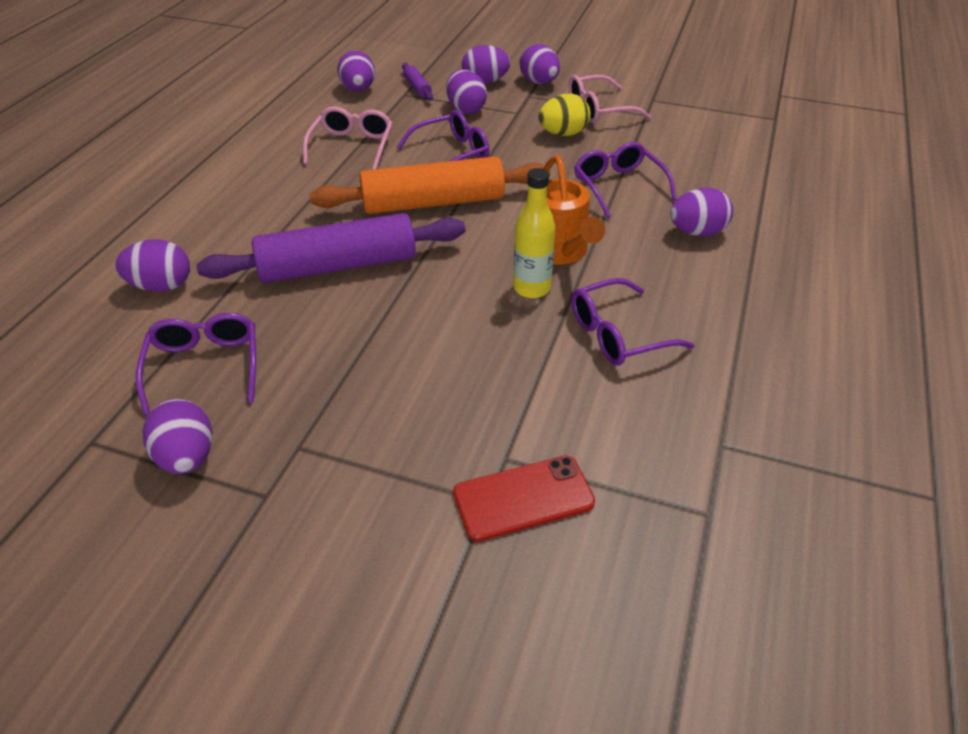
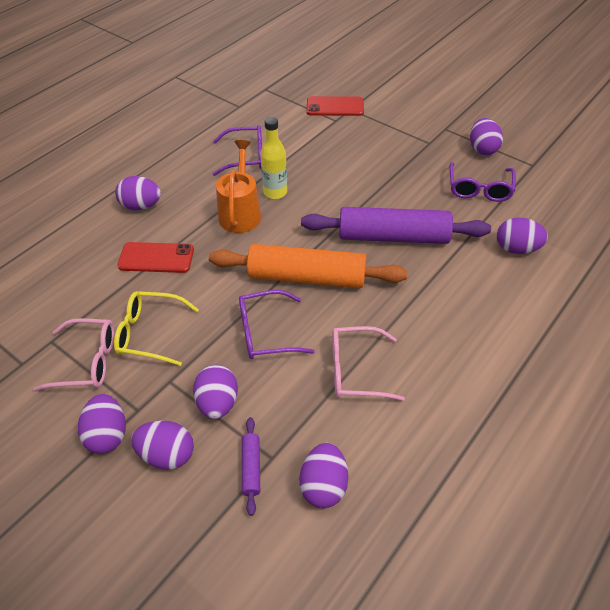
camera: 160 degrees left, 5 degrees up
(352, 146) = (356, 370): pink glasses -> pink glasses turned 60 degrees clockwise
(563, 134) = (150, 333): yellow egg -> yellow glasses
(618, 186) = (156, 258): purple glasses -> red phone

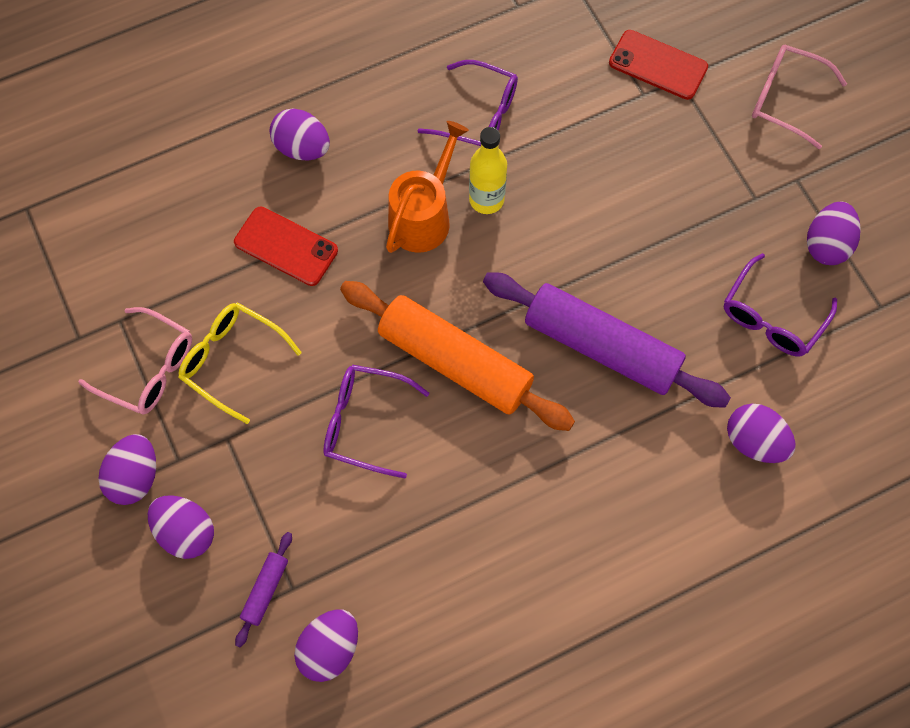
camera: 25 degrees right, 20 degrees up
(218, 403) = (267, 492): purple egg -> none
(356, 370) = (441, 524): pink glasses -> pink glasses (785, 99)

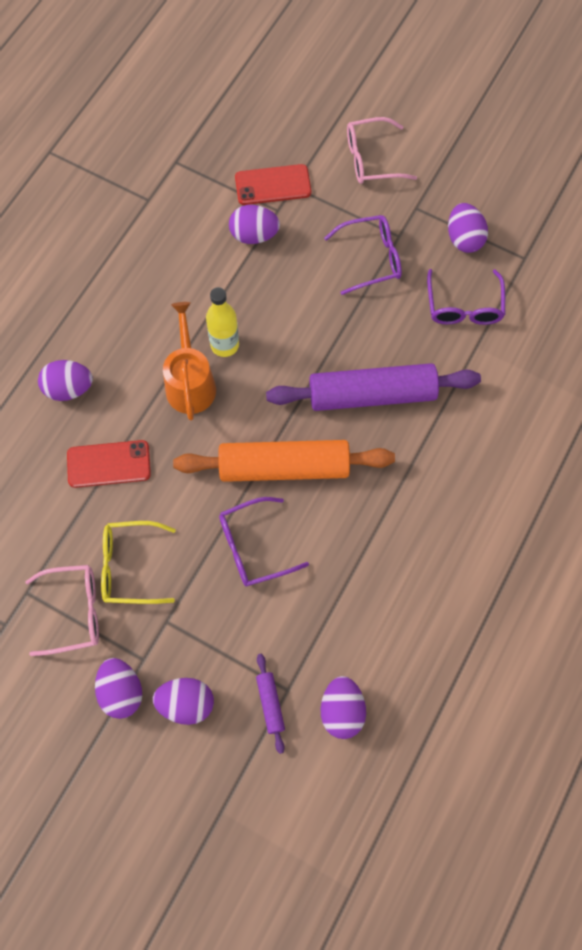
camera: 35 degrees left, 0 degrees up
(478, 115) = (177, 291): purple glasses -> purple glasses (371, 258)
(754, 441) = (510, 393): purple egg -> purple egg (254, 235)

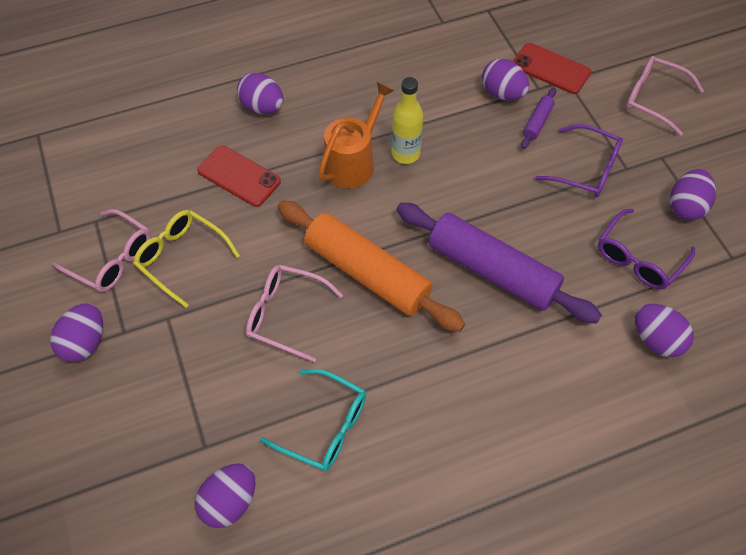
camera: 40 degrees right, 10 degrees down
(186, 703) = (120, 391): purple egg -> purple egg (656, 339)
(254, 547) = (285, 315): purple glasses -> pink glasses
(270, 703) = (180, 446): purple rolling pin -> purple rolling pin (537, 122)
(358, 605) = (324, 426): none -> turquoise glasses

